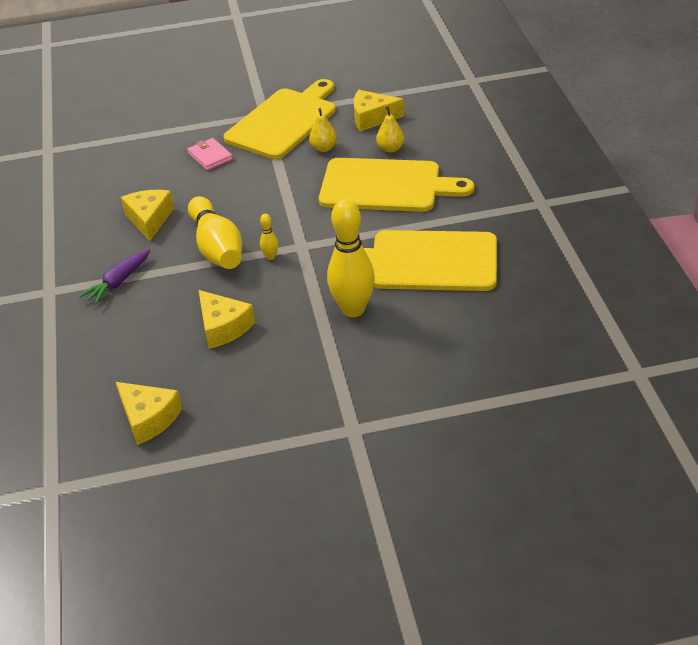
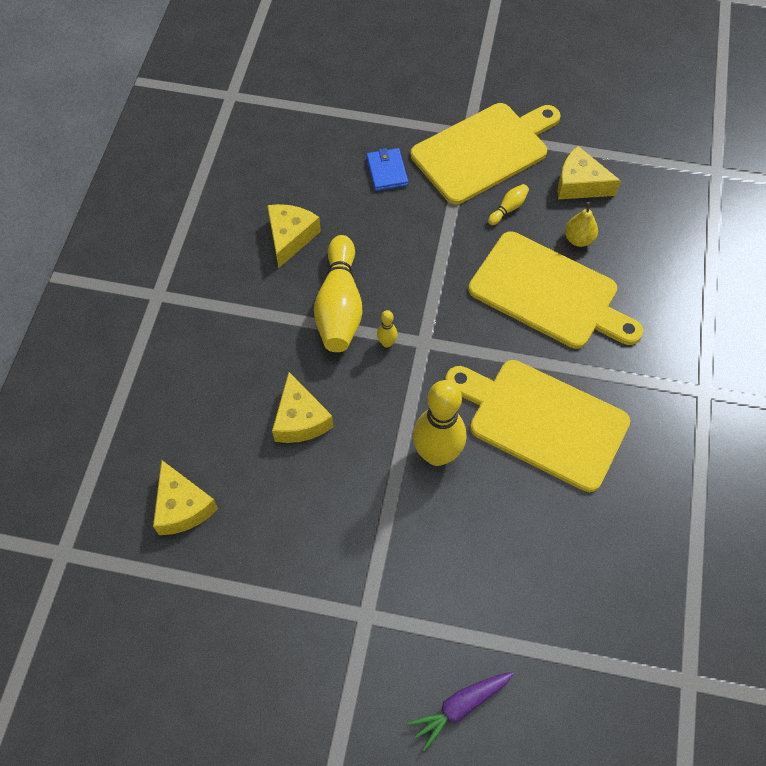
camera: 20 degrees right, 20 degrees up
(118, 282) = (226, 312): purple carrot -> purple carrot (460, 706)
(210, 156) = (387, 171): pink wallet -> blue wallet
(323, 148) = (508, 208): yellow pear -> yellow bowling pin

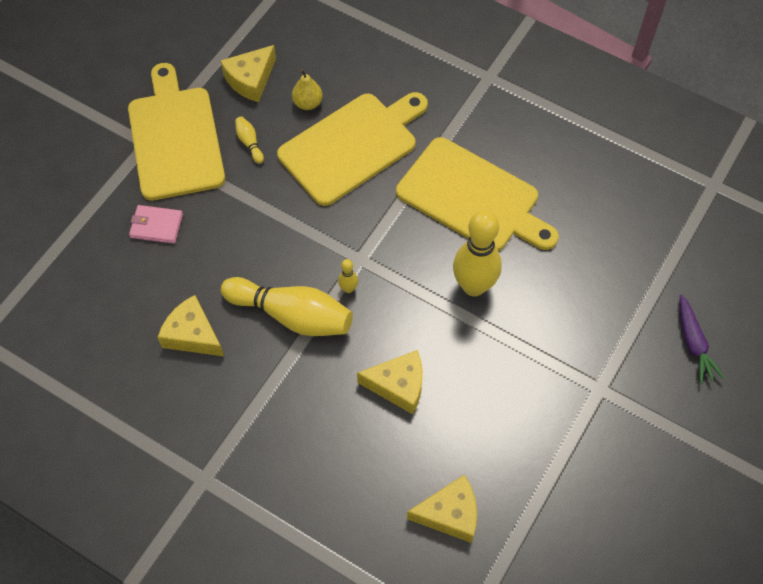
camera: 70 degrees left, 0 degrees up
(387, 171) = (156, 226): blue wallet -> pink wallet
(542, 421) = (472, 197): yellow cutting board -> yellow cutting board turned 105 degrees counterclockwise

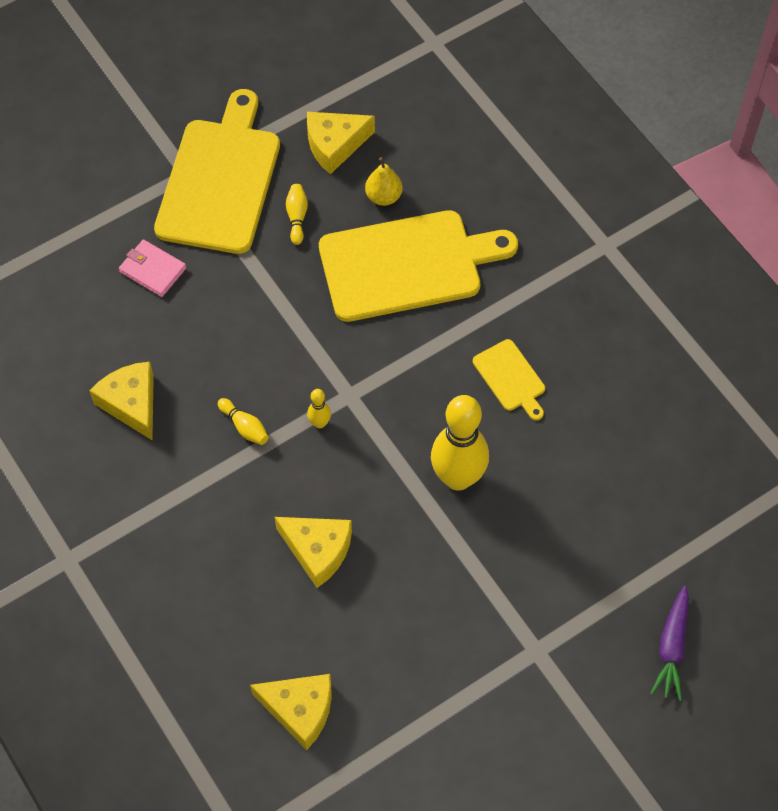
camera: 25 degrees right, 0 degrees up
(292, 315) = (244, 427): yellow bowling pin -> yellow bowling pin, size x0.42
(472, 197) = (510, 378): yellow cutting board -> yellow cutting board, size x0.45

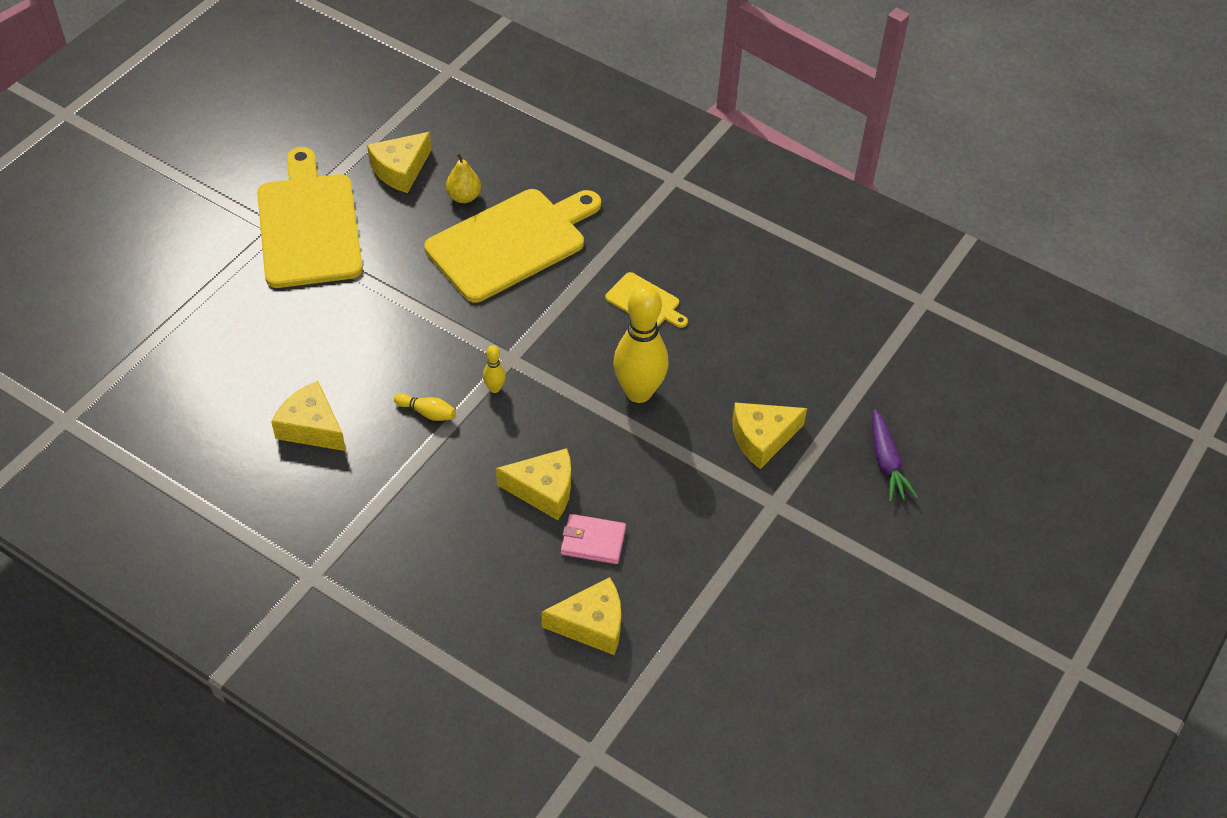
camera: 25 degrees left, 10 degrees down
(153, 270) = (279, 314): pink wallet -> pink wallet (593, 541)
(297, 217) = (394, 234): yellow bowling pin -> none
(557, 574) = (762, 438): none -> yellow cheese

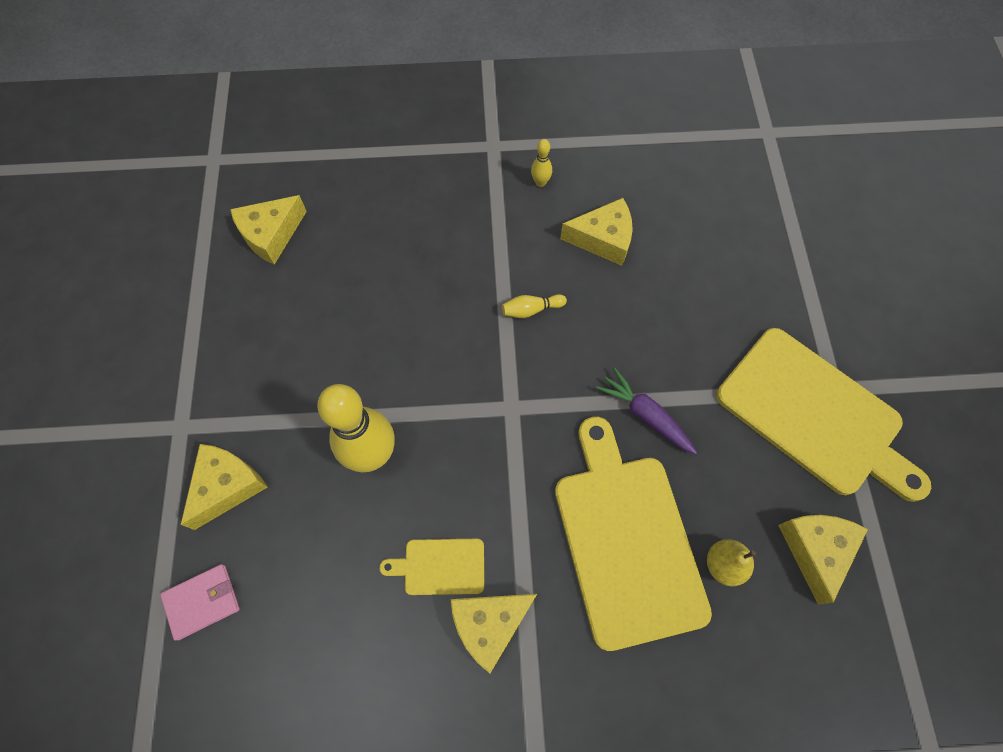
camera: 145 degrees right, 15 degrees up
(494, 388) = (498, 369): yellow bowling pin -> yellow bowling pin (540, 183)
(511, 242) = (626, 540): yellow cutting board -> yellow cutting board turned 150 degrees clockwise
(543, 490) = (384, 308): yellow cheese -> yellow cheese (489, 624)
(593, 541) = (314, 294): pink wallet -> pink wallet (202, 602)
(886, 463) = (91, 543): purple carrot -> purple carrot (645, 415)

